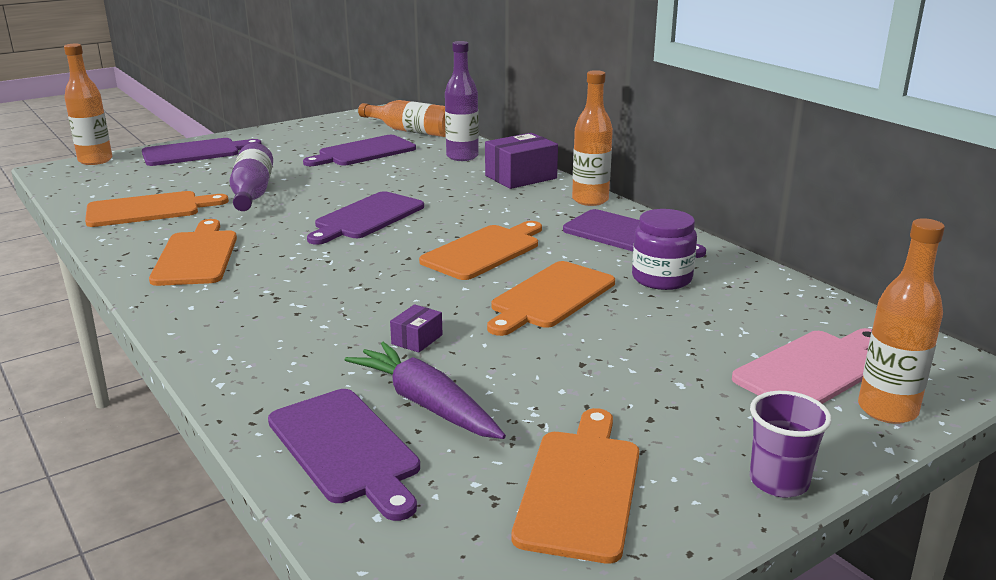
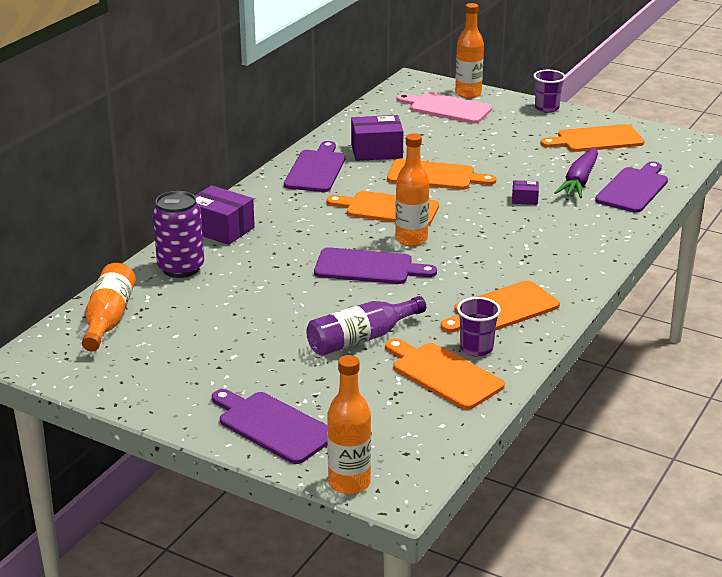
camera: 115 degrees left, 5 degrees up
(158, 229) = (476, 348): none -> purple cup
(363, 152) = (201, 323): purple cutting board -> none
(462, 156) = (181, 268): purple bottle -> purple can
(590, 200) = (255, 193): orange bottle -> orange bottle (411, 239)
(661, 278) = (376, 151): purple jar -> purple box

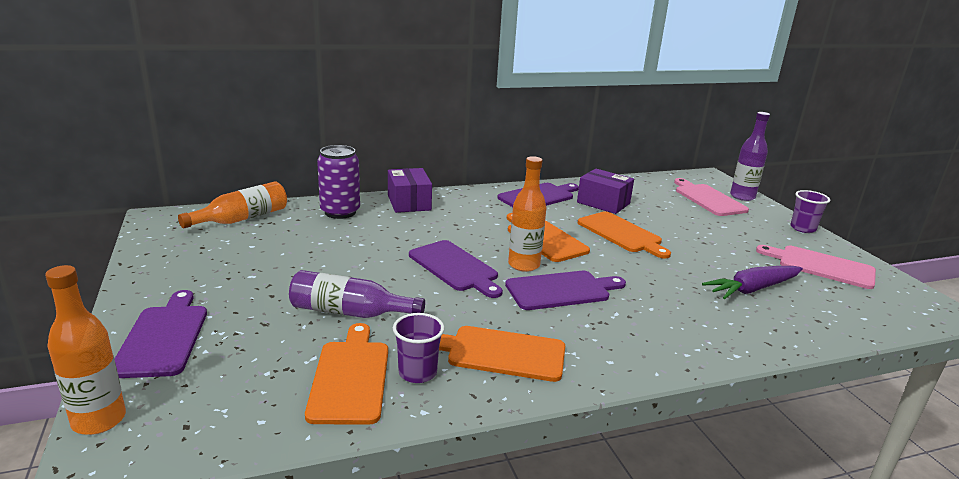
camera: 40 degrees right, 5 degrees down
(468, 93) = (742, 197): orange bottle -> purple bottle
(524, 199) = (674, 280): purple box -> none
(596, 139) = (821, 266): orange cutting board -> pink cutting board
(633, 189) = (805, 319): purple cutting board -> purple cutting board (561, 290)

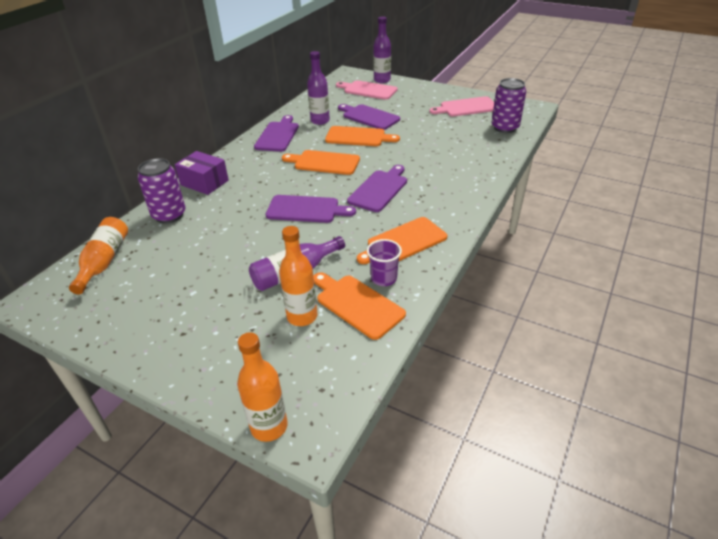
camera: 40 degrees left, 15 degrees up
(163, 337) = (212, 363): purple cutting board -> purple cutting board (369, 117)
(524, 265) = (339, 186): orange bottle -> orange bottle (302, 316)
(603, 203) = (320, 121): purple box -> purple bottle
(753, 289) = (456, 137): purple carrot -> none
(803, 228) = (433, 88): purple cup -> none
(849, 312) = (505, 128): none -> purple can

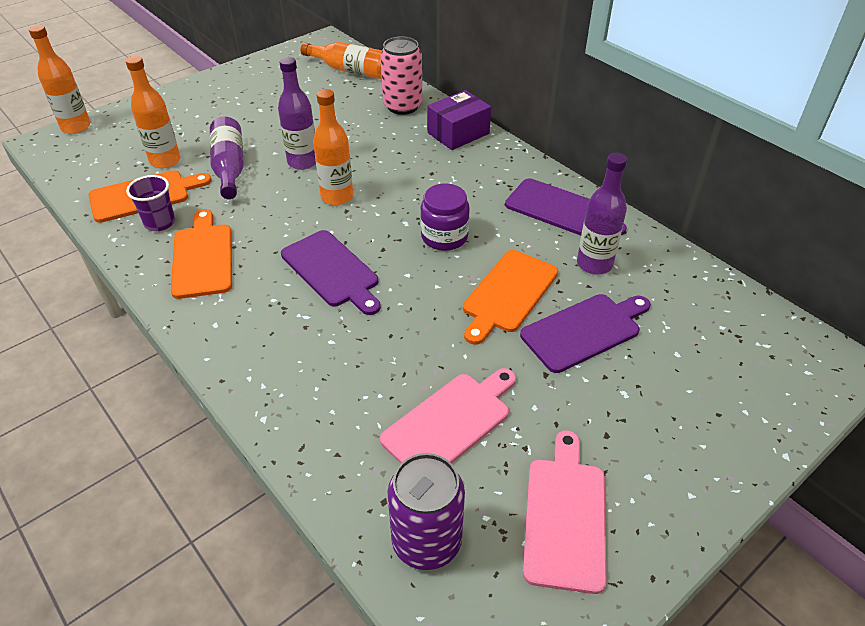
camera: 110 degrees right, 5 degrees up
(169, 215) = (402, 106): purple can -> pink can
(306, 209) = (337, 197): purple cutting board -> orange bottle
(324, 162) = (444, 237): orange cutting board -> purple jar
(368, 90) = (723, 369): pink cutting board -> pink cutting board (450, 422)
(382, 80) = (782, 412): purple bottle -> purple bottle (302, 162)

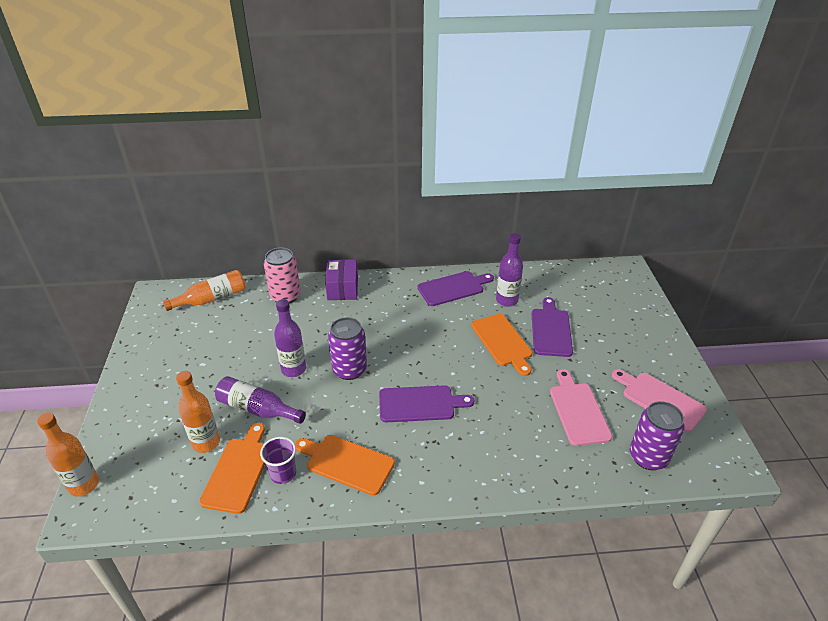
camera: 55 degrees left, 5 degrees down
(337, 197) = (349, 370): orange bottle -> purple can
(444, 237) = (434, 342): purple jar -> none

